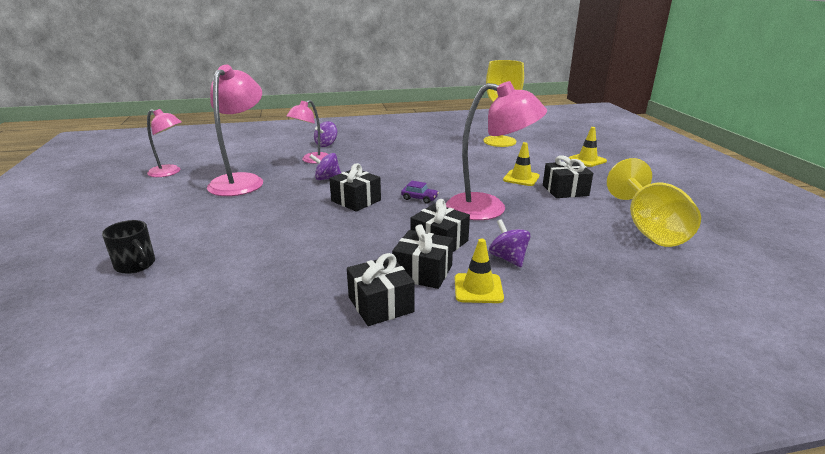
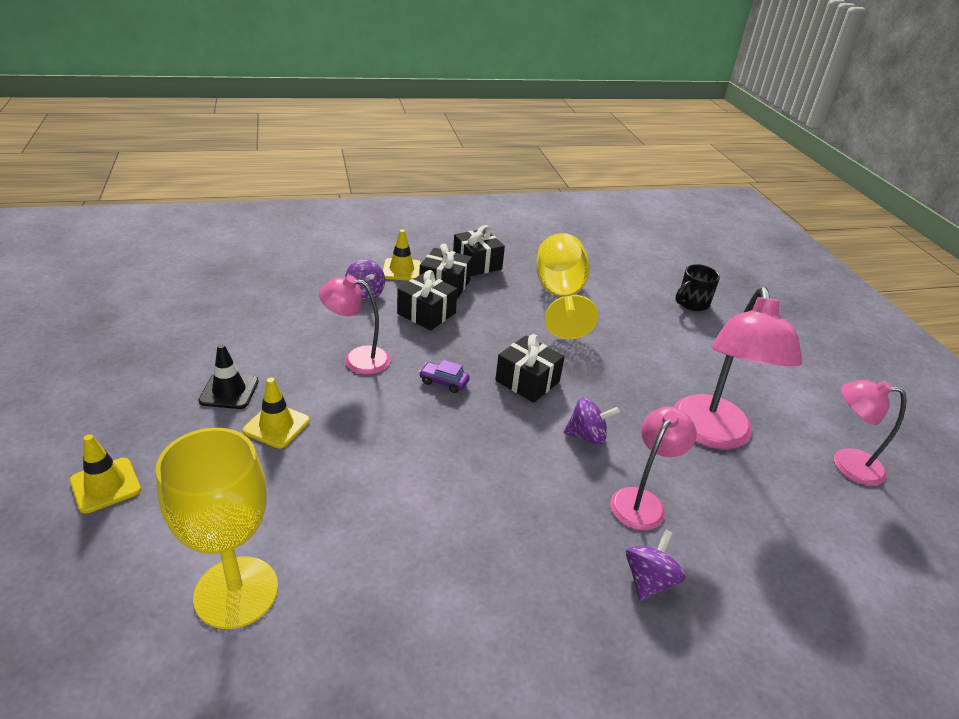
camera: 175 degrees right, 10 degrees up
(136, 265) = (692, 303): black mug -> black mug turned 75 degrees counterclockwise
(489, 208) = (357, 359): pink lamp -> pink lamp, size x0.60
(565, 190) = (229, 391): black gift -> black traffic cone
(649, 228) = (188, 320): yellow goblet -> yellow goblet (560, 297)

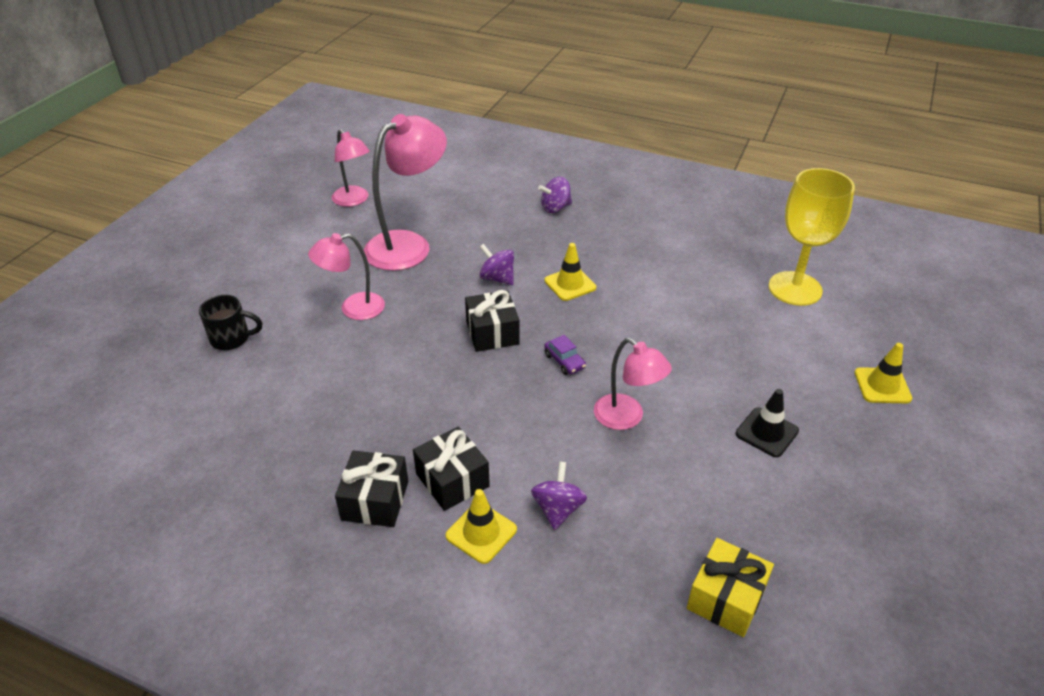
camera: 140 degrees left, 5 degrees up
(231, 288) = (726, 598): none -> yellow gift
(276, 426) = (734, 381): yellow traffic cone -> yellow traffic cone (570, 284)
(426, 313) = (512, 445): black gift -> none
(560, 297) = (347, 404): yellow goblet -> none
(642, 501) = (511, 235): pink lamp -> pink lamp (353, 308)

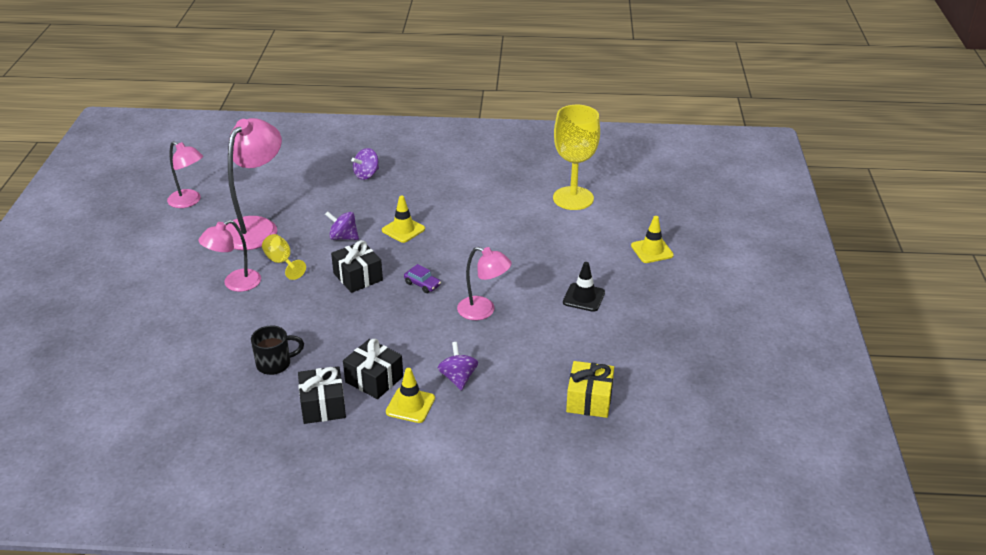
camera: 20 degrees left, 5 degrees down
(232, 339) = (143, 327): black mug -> black mug (275, 364)
(415, 294) = (281, 262): none -> yellow goblet

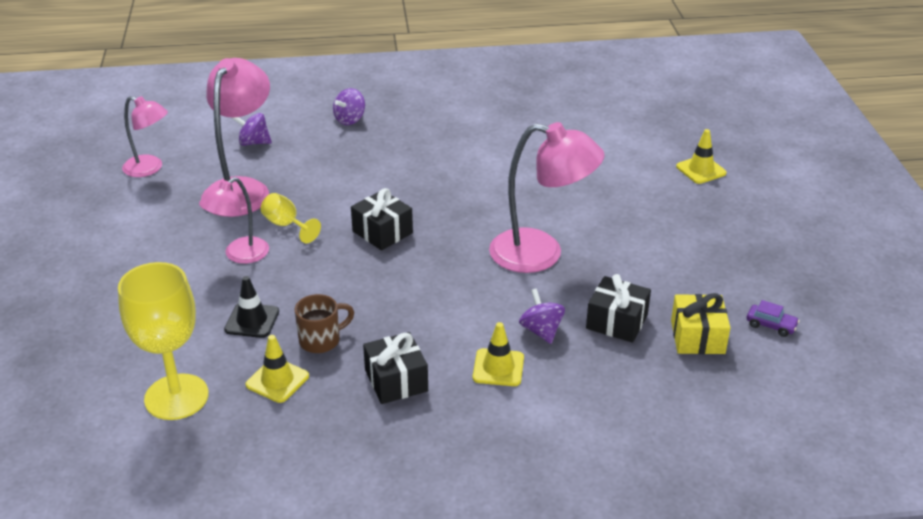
camera: 10 degrees left, 0 degrees up
(275, 364) = (321, 340): black mug -> brown mug
(343, 237) = (349, 190): purple spinning top -> purple spinning top (254, 143)
(374, 379) = (445, 344): black gift -> black gift (616, 322)
(403, 230) = (415, 175): yellow traffic cone -> yellow traffic cone (277, 380)
(422, 284) = (460, 232): purple car -> purple car (771, 325)
(483, 311) = (541, 254): pink lamp -> pink lamp, size x1.66
(573, 198) = (593, 123): yellow goblet -> yellow goblet (176, 397)
(583, 297) = (647, 227): black traffic cone -> black traffic cone (252, 320)

